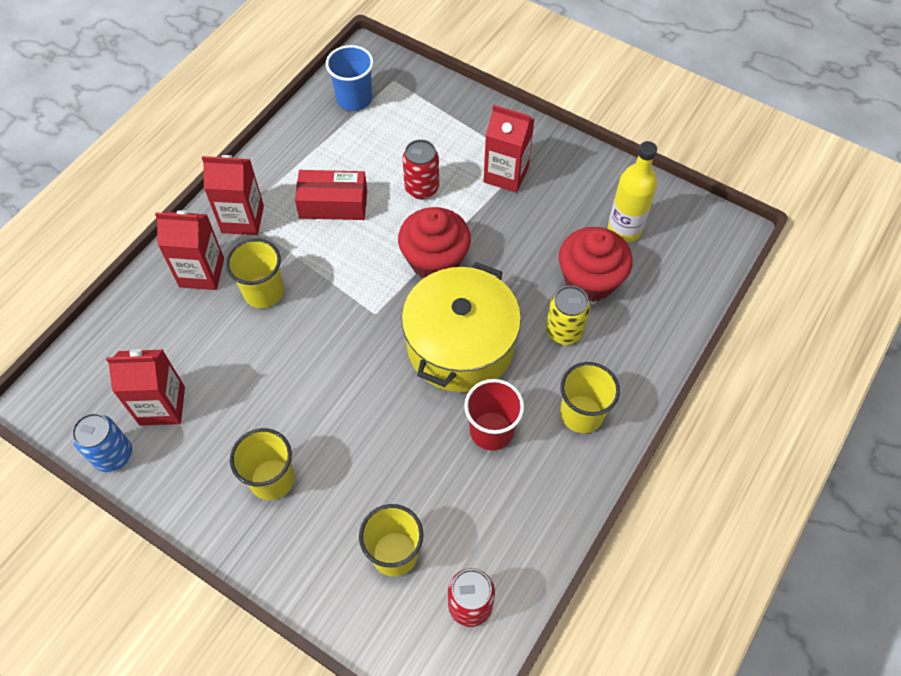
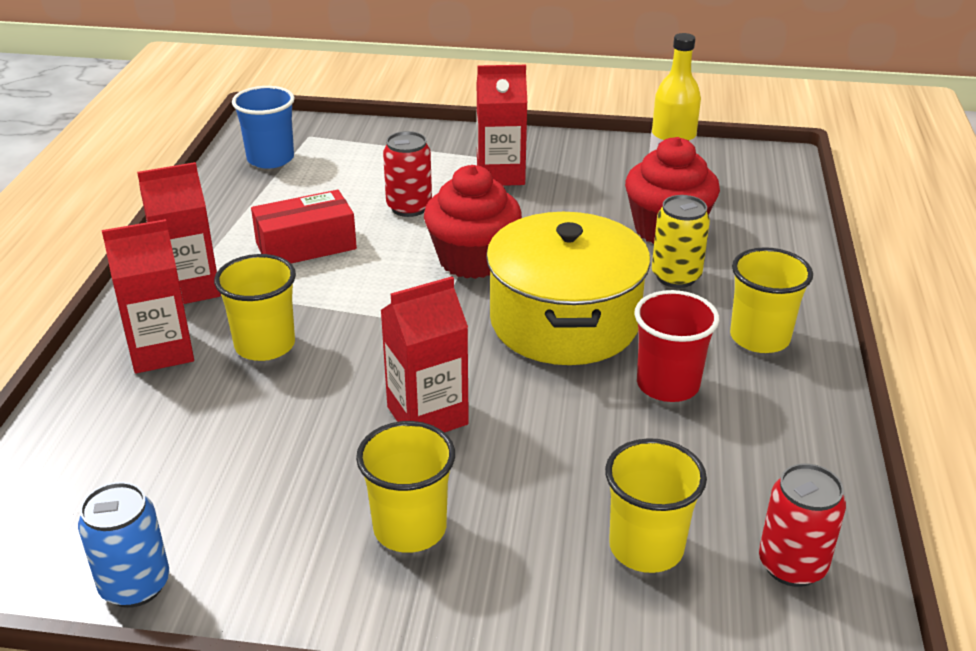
camera: 25 degrees left, 25 degrees down
(162, 406) = (184, 503): red carton -> red carton (427, 415)

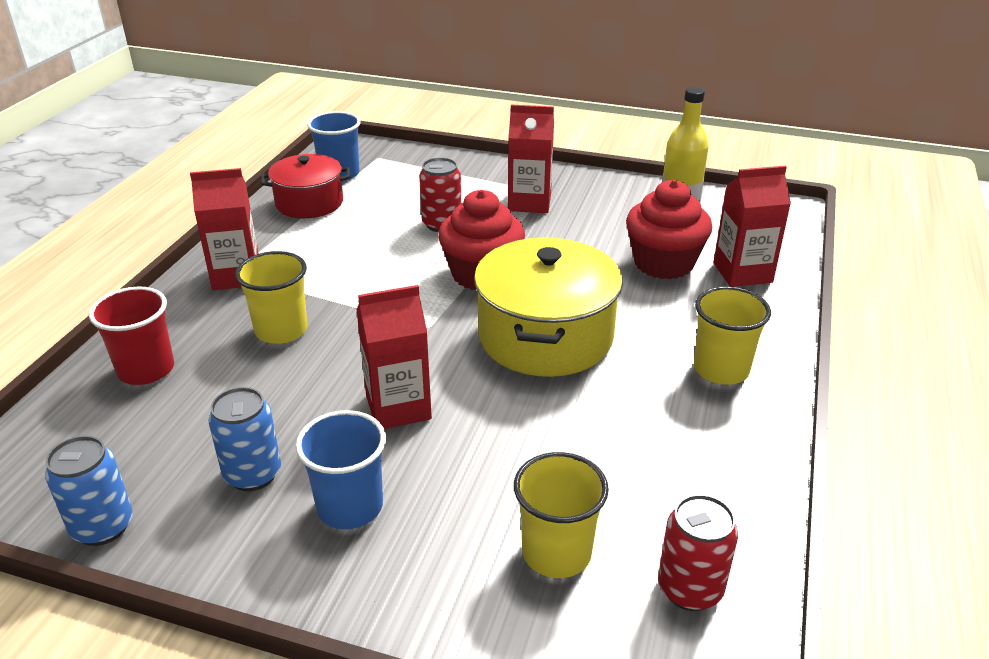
camera: 10 degrees right, 0 degrees up
(161, 351) = (195, 326): red carton -> red carton (742, 272)
(246, 196) = (309, 203): none -> red pot
(288, 507) = (253, 474): none -> blue can
(306, 246) = (344, 249): red box -> none
(410, 528) = (350, 507): yellow cup -> blue cup
(667, 385) = (622, 403): red cup -> red cup (146, 370)
(676, 276) = (659, 306): yellow can -> none

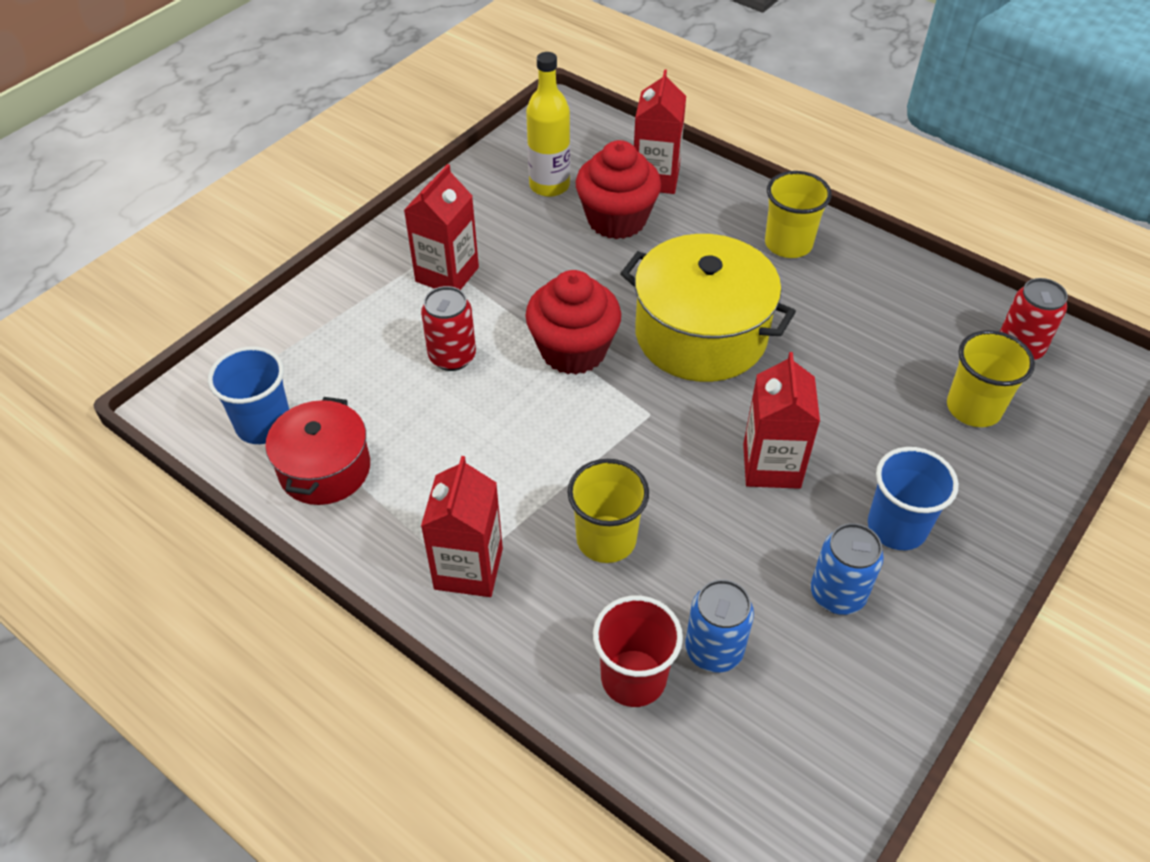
camera: 70 degrees left, 15 degrees up
(102, 526) = (882, 727): blue can -> blue can (713, 650)

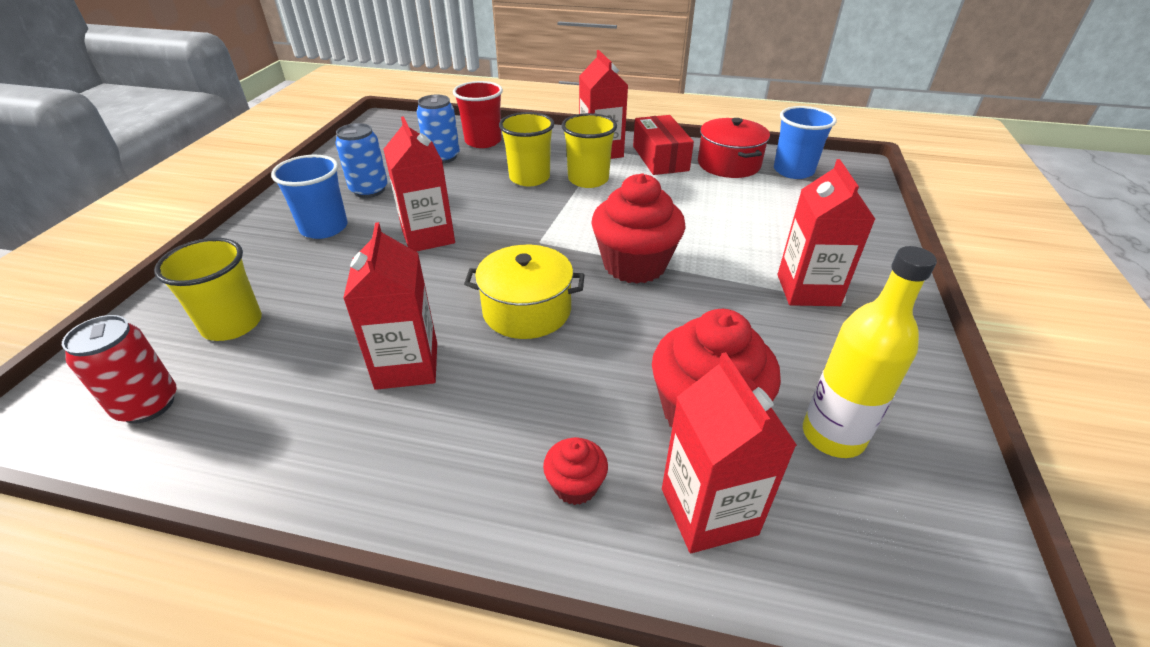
camera: 155 degrees right, 10 degrees down
(399, 518) = (660, 158): none -> red box
(452, 357) = (724, 234): red can -> none
(701, 334) = (527, 310): yellow pot -> yellow pot, size x0.63
(723, 210) = (575, 485): none -> red cupcake
(788, 244) = (461, 458): yellow cup -> yellow cup (588, 179)
(816, 317) = (407, 365): none -> red carton

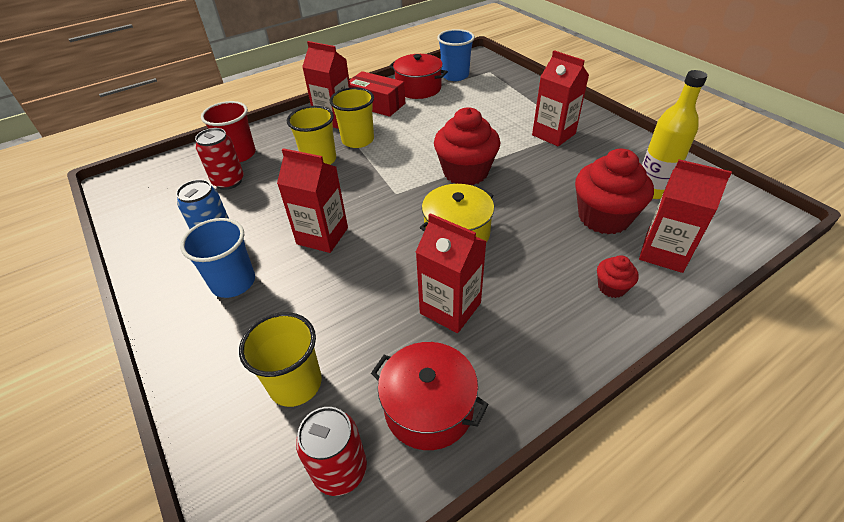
camera: 45 degrees left, 5 degrees up
(256, 423) = (428, 408): none -> red pot
(442, 157) = (228, 181): blue can -> red can

